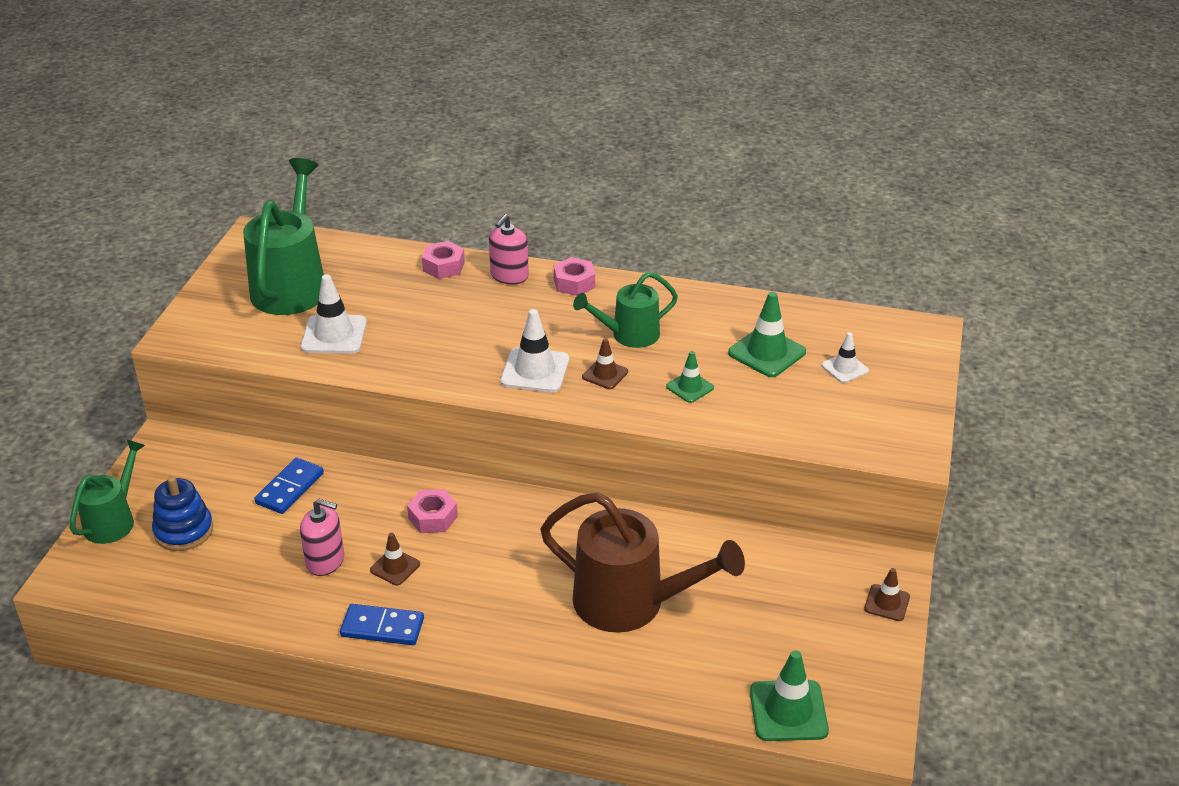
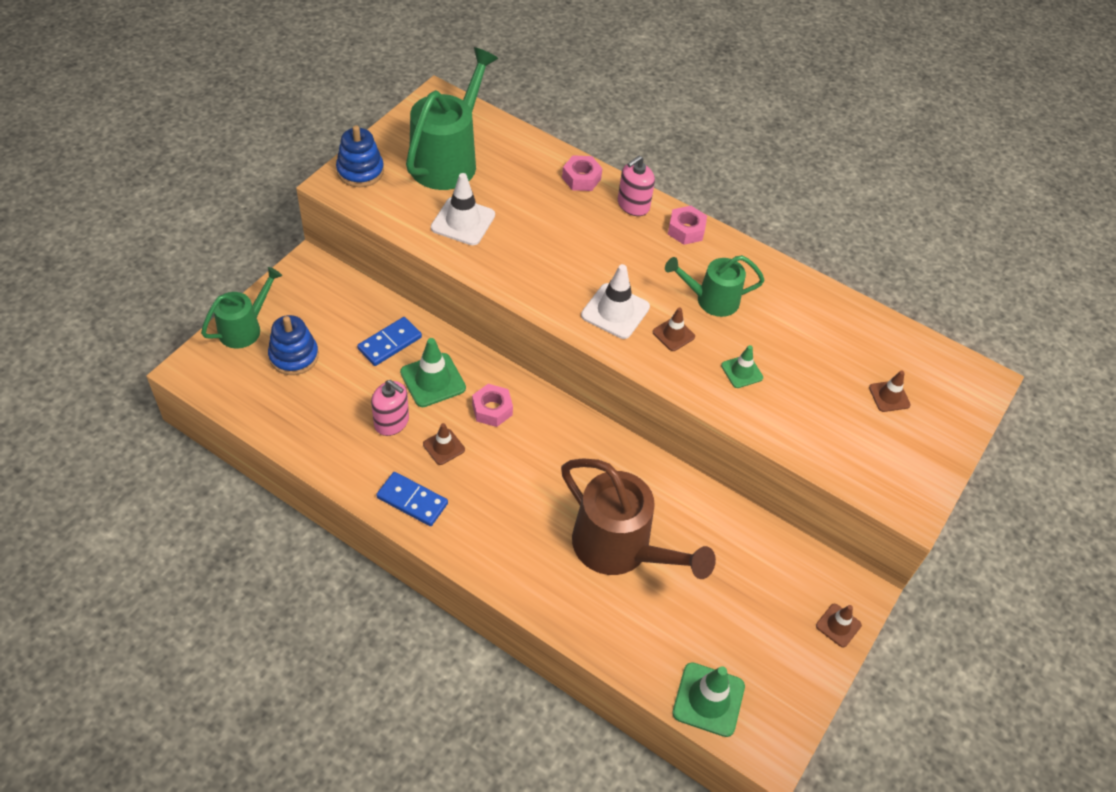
camera: 15 degrees right, 15 degrees up
(198, 319) = (360, 171): none -> blue stacking toy
(767, 352) = (825, 357): green traffic cone -> green traffic cone (433, 380)
(845, 368) = (889, 396): white traffic cone -> brown traffic cone

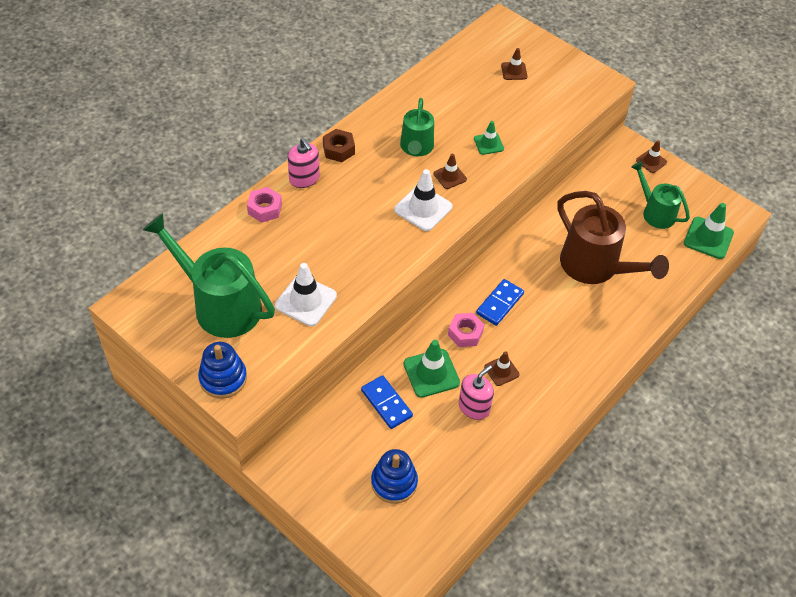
camera: 80 degrees left, 0 degrees up
(245, 328) = (354, 525): green watering can -> green watering can (655, 212)
(412, 501) = (553, 397): blue domino -> blue domino (500, 304)
(620, 549) = (596, 267): brown watering can -> brown watering can turned 90 degrees clockwise
(686, 230) = (338, 150): pink nut -> brown nut

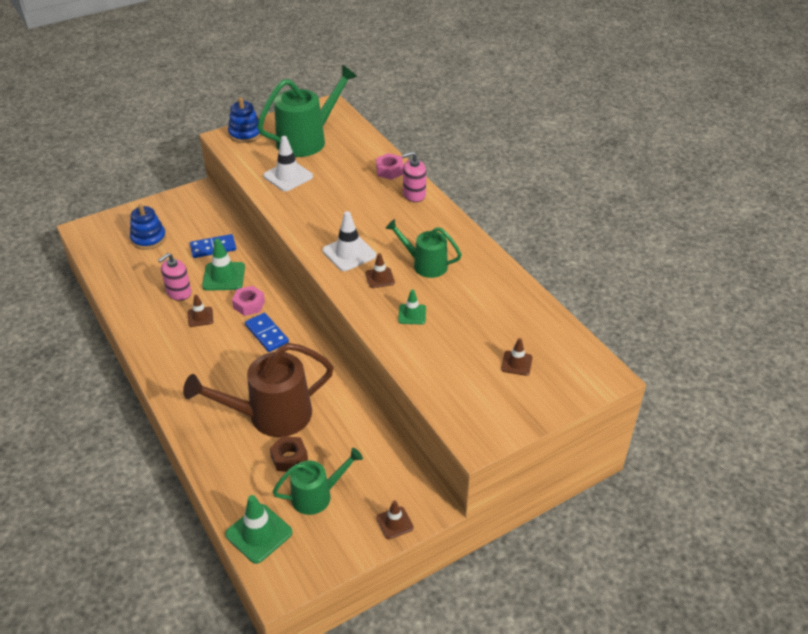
camera: 110 degrees right, 10 degrees down
(338, 150) = (441, 218): brown nut -> brown nut (289, 458)
(474, 407) = (179, 292): pink soap dispenser -> pink soap dispenser turned 75 degrees clockwise

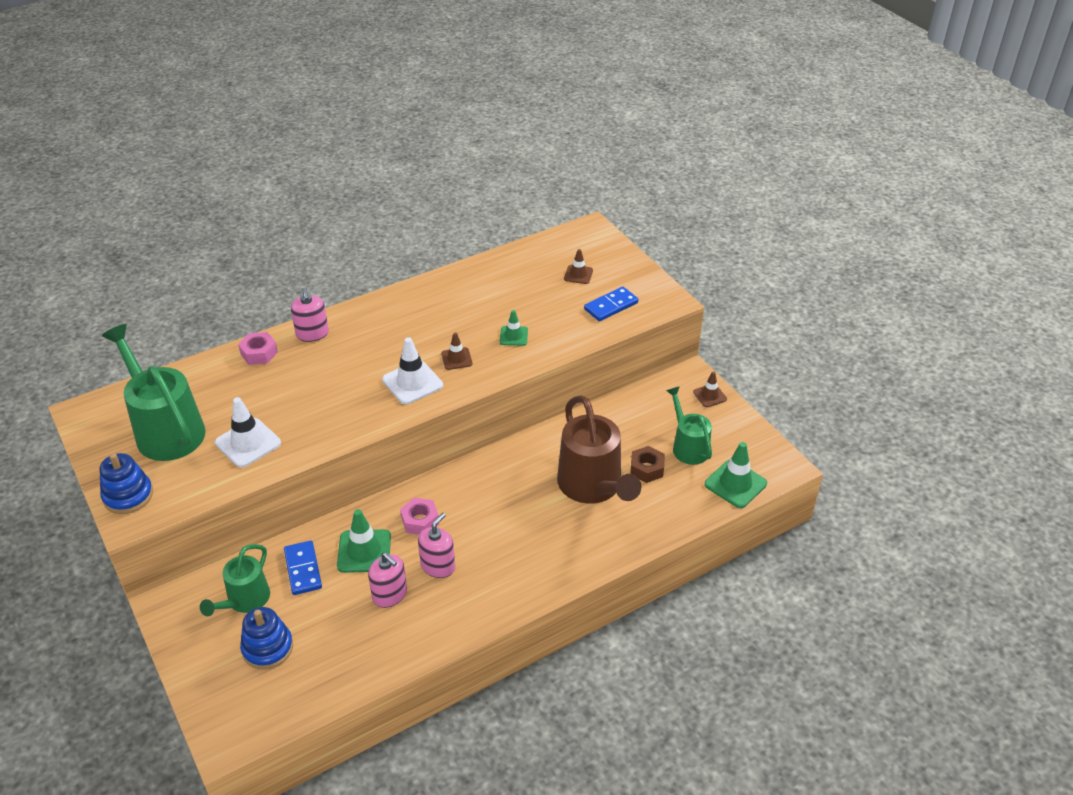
camera: 90 degrees left, 0 degrees up
(200, 317) = (438, 566): brown traffic cone -> pink soap dispenser
(266, 334) = (471, 500): blue domino -> blue domino (611, 306)
(425, 265) = (438, 327): green watering can -> green watering can (244, 601)

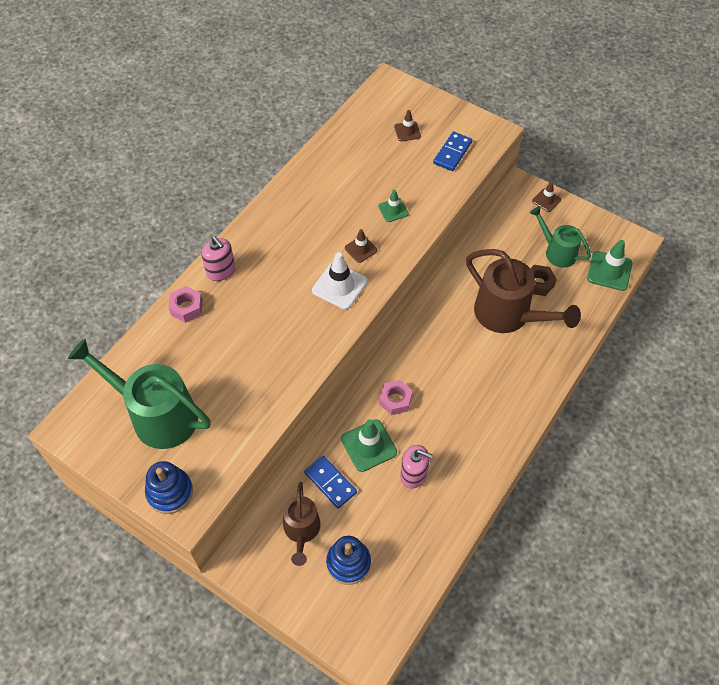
camera: 25 degrees left, 15 degrees up
(244, 601) = (302, 531): green watering can -> brown watering can
(248, 443) = (239, 398): white traffic cone -> none
(438, 566) = (434, 433): pink soap dispenser -> none

